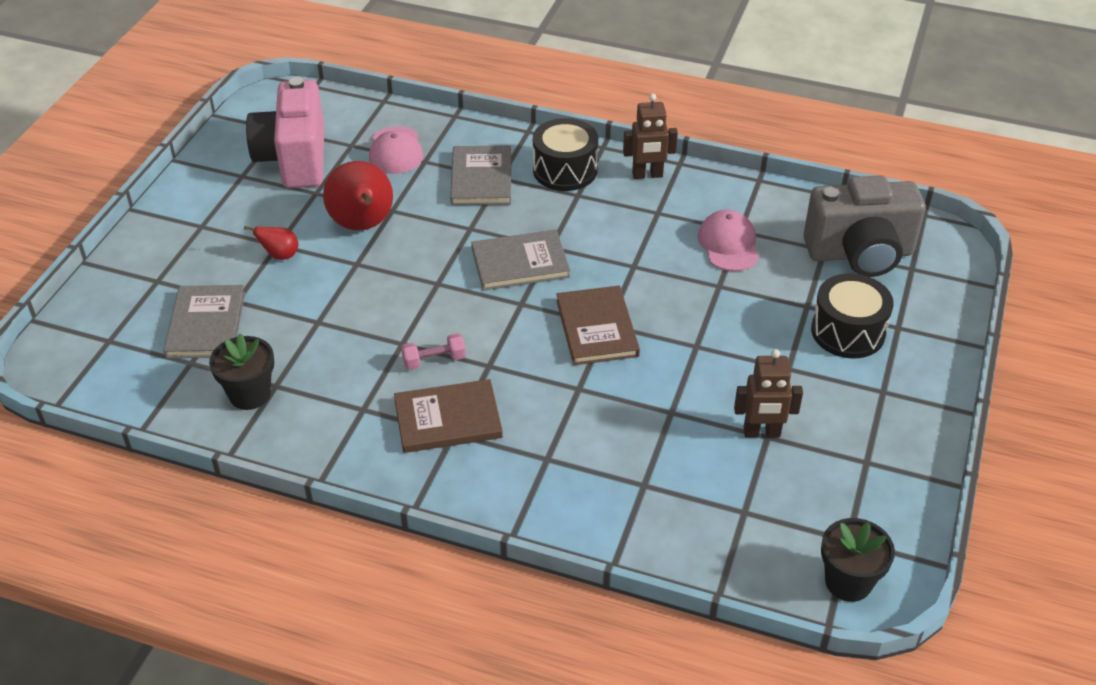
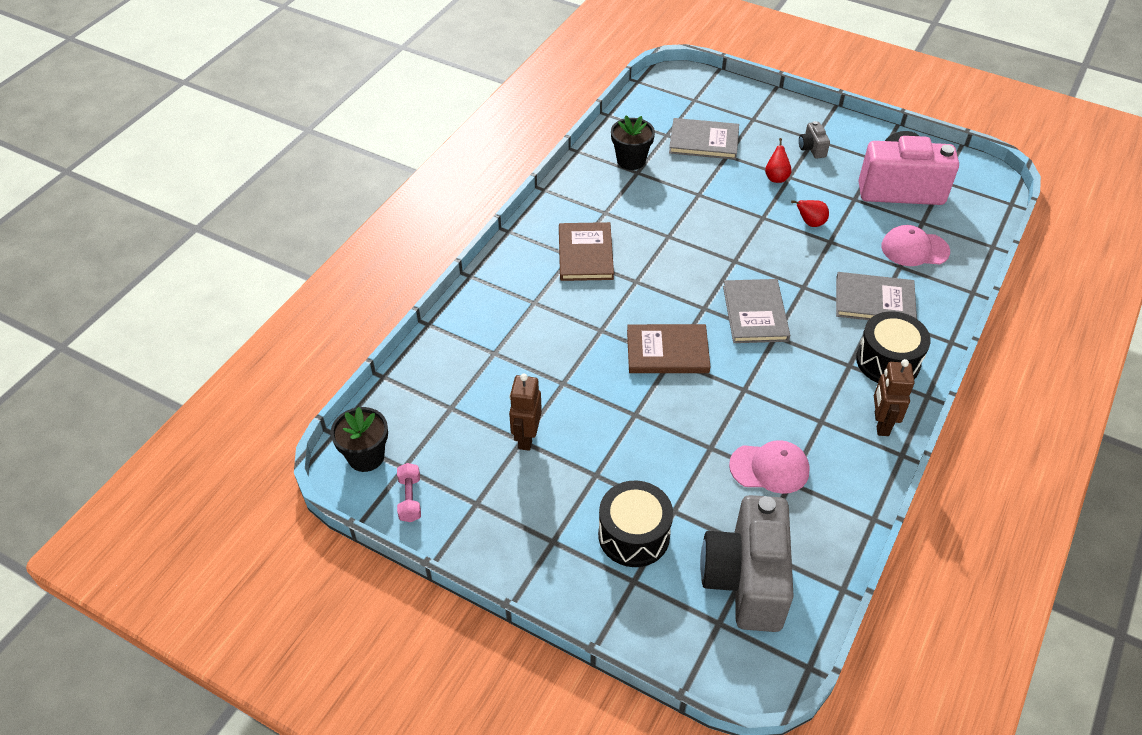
camera: 100 degrees right, 5 degrees up
(221, 227) = (812, 148): none -> grey camera
(363, 225) = (810, 223): red pear -> red pear, size x0.47
(434, 360) = (647, 252): pink dumbbell -> pink dumbbell (410, 499)

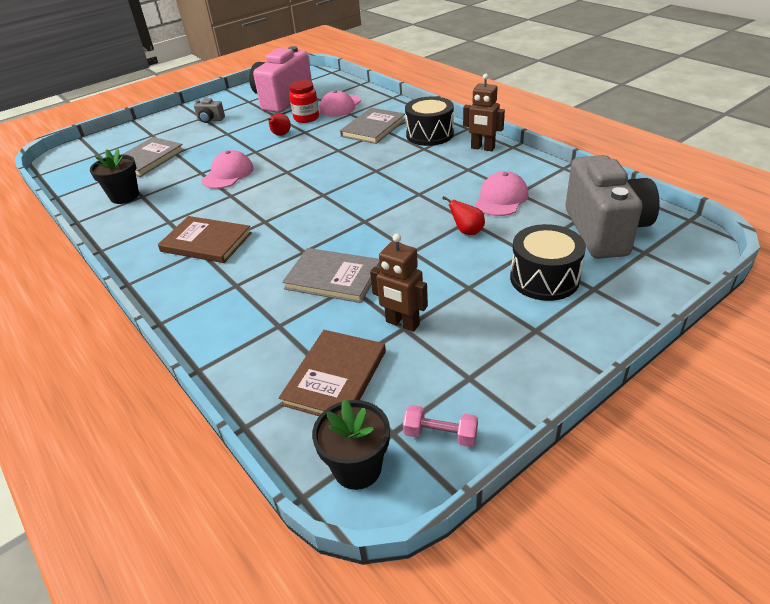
camera: 65 degrees left, 10 degrees down
(667, 351) = (355, 221): brown book -> brown book (335, 377)
(706, 216) = (228, 174): none -> pink cap
(745, 580) = (605, 231): grey camera -> grey camera turned 120 degrees counterclockwise
(755, 313) = (347, 174): grey book -> grey book (333, 277)
(776, 177) = (222, 138): red pear -> red pear (467, 231)
(864, 229) = (306, 118): none -> red jar

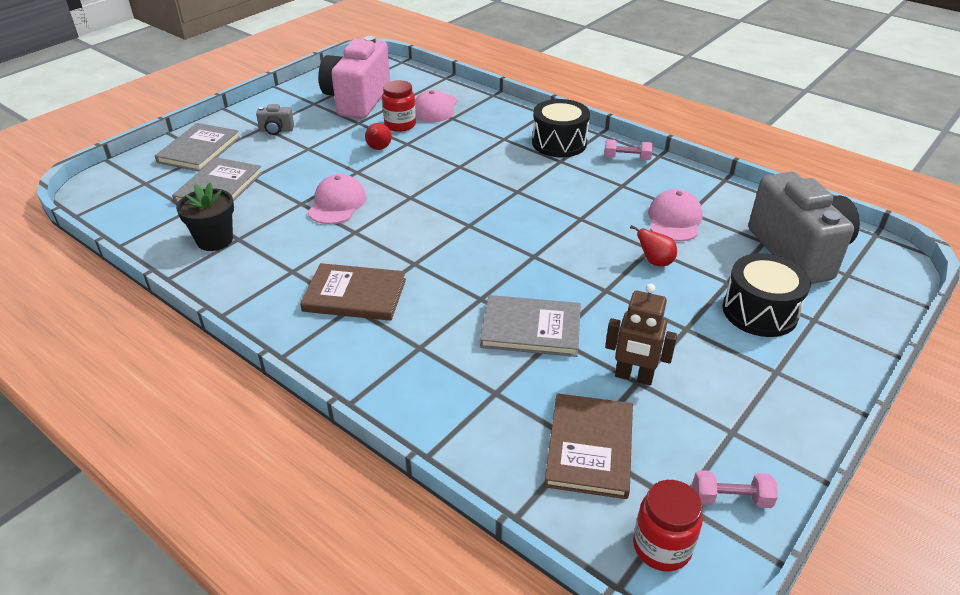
camera: 15 degrees left, 0 degrees up
(357, 468) = (661, 547): black flower pot -> red jar
(373, 128) = (489, 136): grey book -> grey book (199, 150)
(482, 148) = (627, 158): brown robot -> pink dumbbell

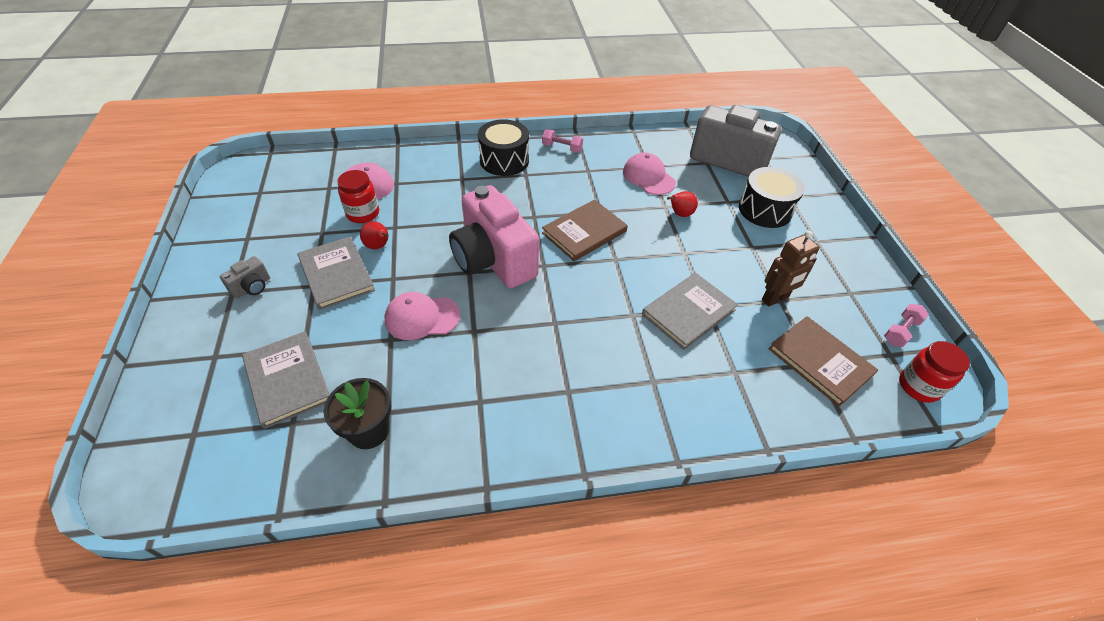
camera: 50 degrees left, 10 degrees up
(199, 150) = (198, 359): grey book -> grey book (336, 274)
(337, 204) = (422, 317): pink cap -> pink cap turned 60 degrees counterclockwise
(355, 295) = (555, 381): brown book -> brown book (584, 232)
(357, 100) = (287, 212): pink camera -> pink camera (493, 260)
(627, 158) = (562, 148): pink dumbbell -> pink dumbbell turned 60 degrees clockwise

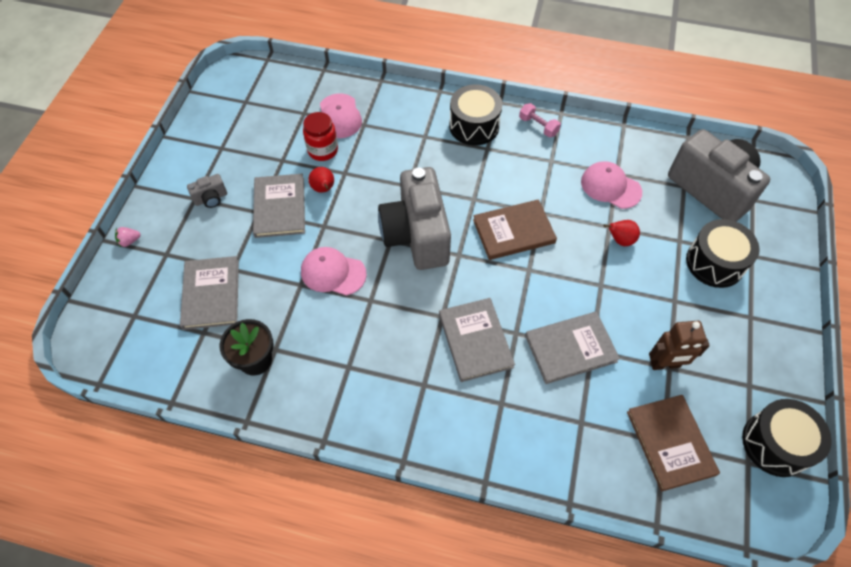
camera: 25 degrees right, 10 degrees up
(161, 356) = (129, 241): none -> pink strawberry
(493, 260) = (416, 235): pink camera -> grey camera
(598, 334) = (475, 340): none -> grey book
(648, 177) = (610, 187): pink cap -> pink cap turned 45 degrees counterclockwise
(900, 331) = (775, 444): pink dumbbell -> black drum
(918, 386) = (755, 503): red jar -> none

